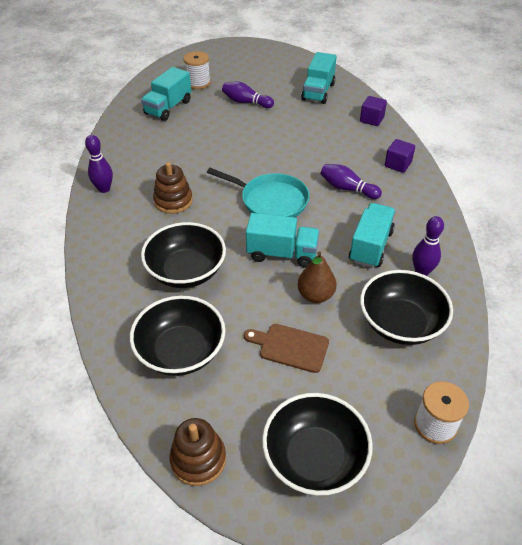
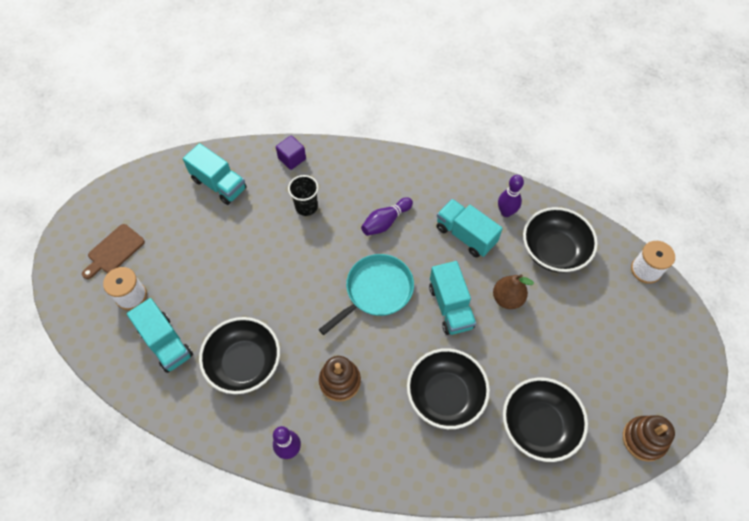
camera: 70 degrees left, 15 degrees up
(246, 102) = (200, 258): purple bowling pin -> none
(282, 254) = (450, 307): turquoise truck -> turquoise truck turned 135 degrees clockwise
(290, 347) = (556, 338): brown cutting board -> brown cutting board (114, 251)
(314, 458) = (657, 357): black bowl -> black bowl (244, 363)
(329, 139) = (306, 207): none -> black cup
(398, 164) = (369, 168): purple cube -> none

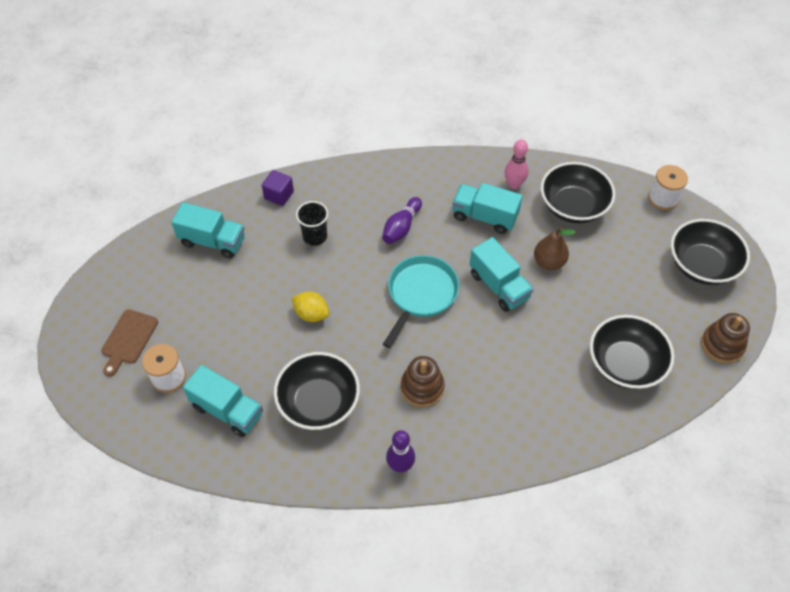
camera: 20 degrees left, 5 degrees down
(273, 278) = (311, 314): none -> yellow lemon
(445, 395) = (528, 367): black bowl -> black bowl (702, 265)
(506, 212) = (514, 185): purple bowling pin -> pink bowling pin

